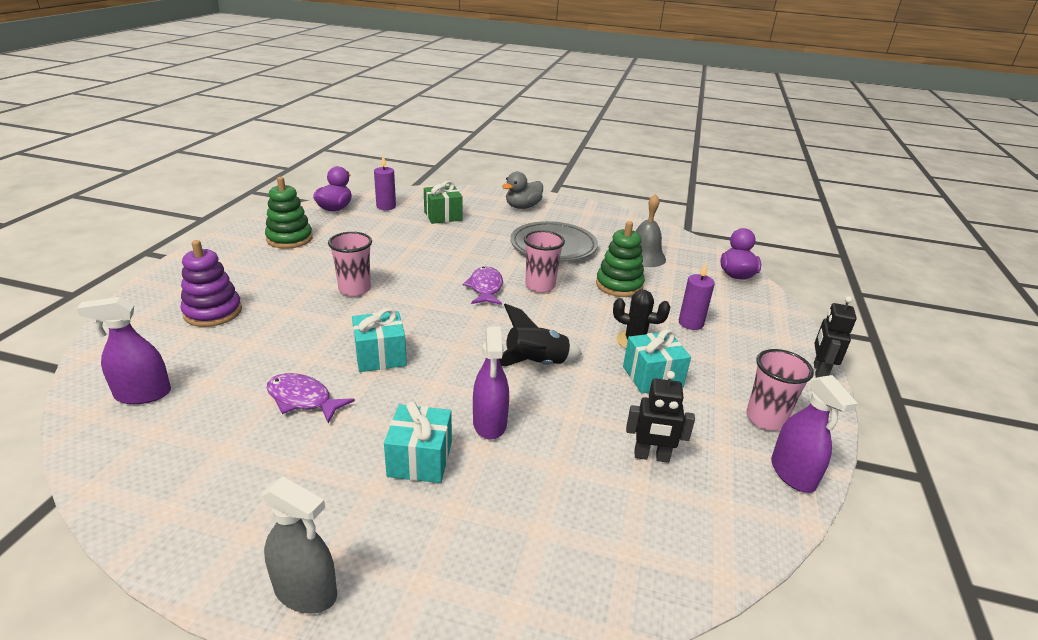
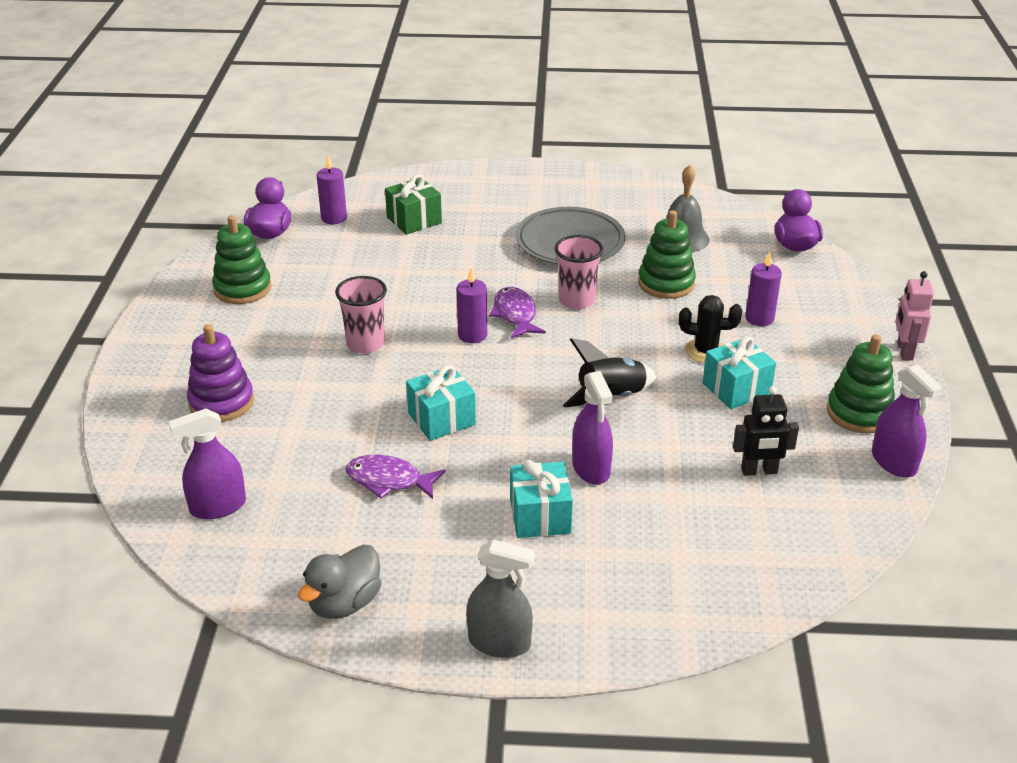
camera: 10 degrees left, 5 degrees up
(443, 297) = (472, 335): none -> purple candle
(522, 207) = (508, 188): grey duck -> grey duck (344, 603)
(765, 419) = (859, 413): pink cup -> green stacking toy
(819, 371) = (904, 351): black robot -> pink robot

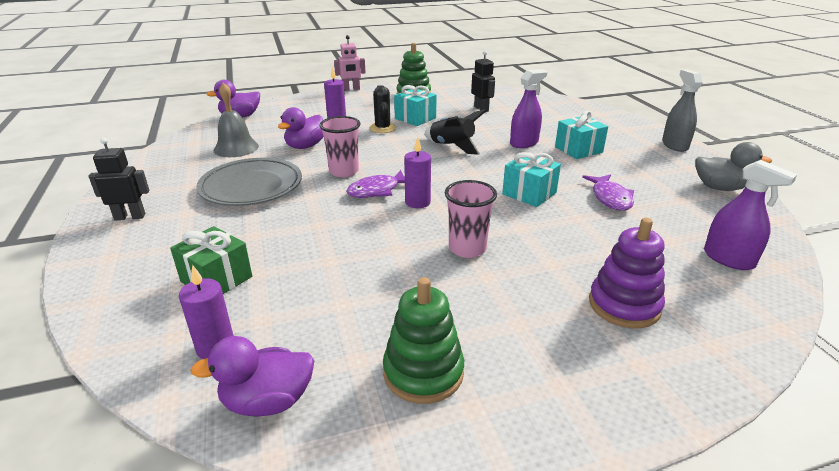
camera: 110 degrees left, 5 degrees down
(543, 184) = (130, 217): none -> black robot
(666, 283) = (305, 146): green stacking toy -> purple duck
(894, 462) = (446, 88): purple spray bottle -> none

